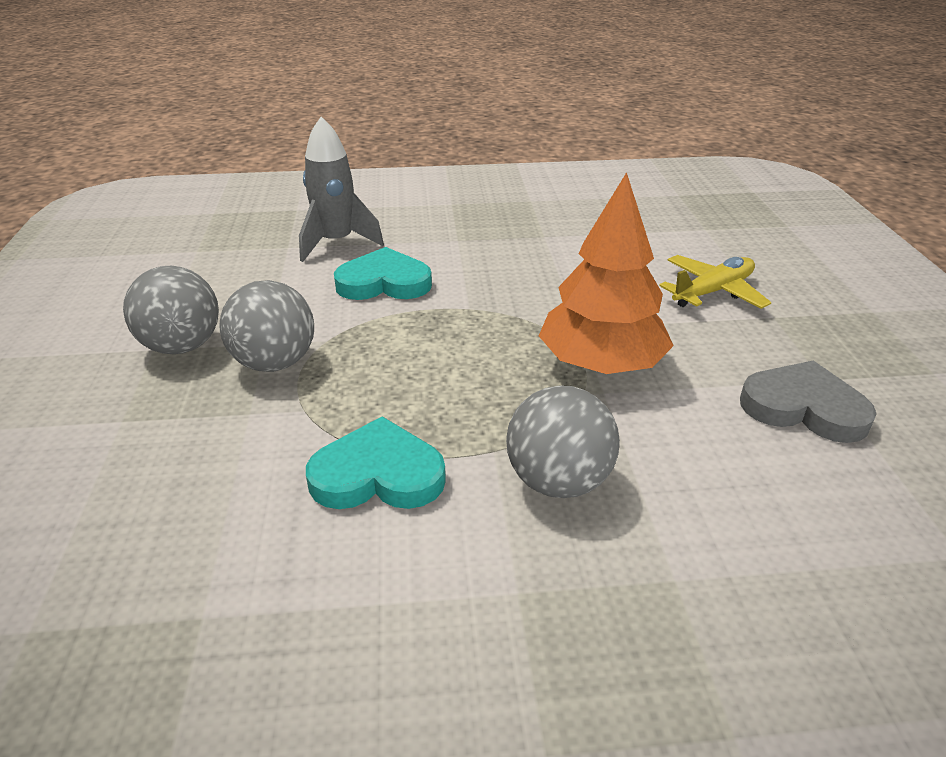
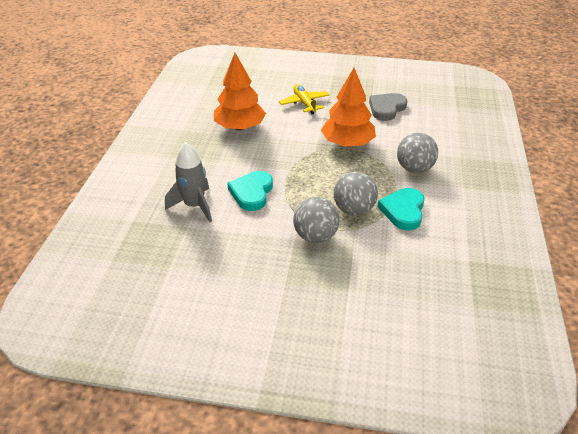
camera: 75 degrees left, 5 degrees up
(182, 346) = (287, 270): grey ball -> grey ball (353, 210)
(572, 242) = (240, 127): none -> orange tree

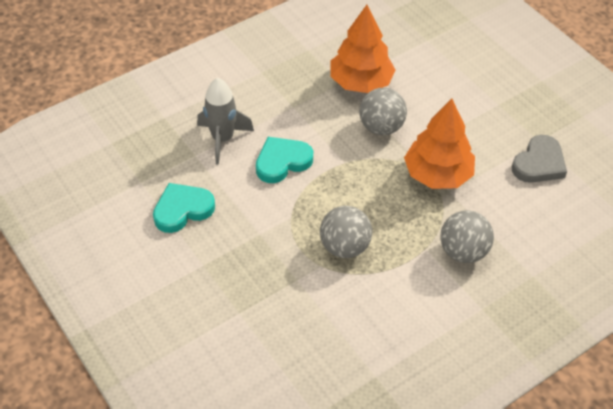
camera: 45 degrees right, 10 degrees up
(304, 103) = (460, 97): yellow plane -> none
(315, 236) = (279, 244): grey ball -> grey ball (381, 127)
(386, 108) = (539, 163): grey heart -> grey heart turned 135 degrees clockwise
(403, 211) = (387, 284): turquoise heart -> turquoise heart (182, 210)

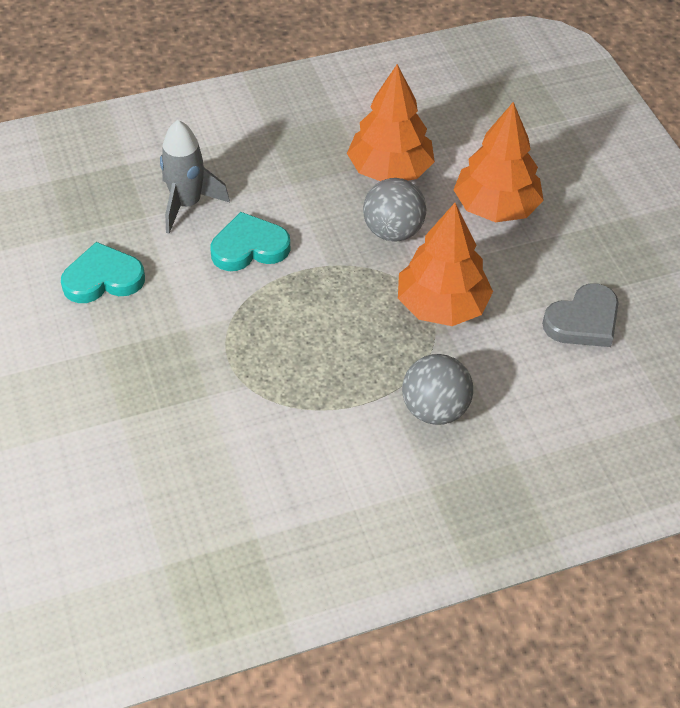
camera: 15 degrees right, 0 degrees up
(344, 247) = (284, 369): grey ball -> none
(446, 94) = (496, 207): none -> orange tree

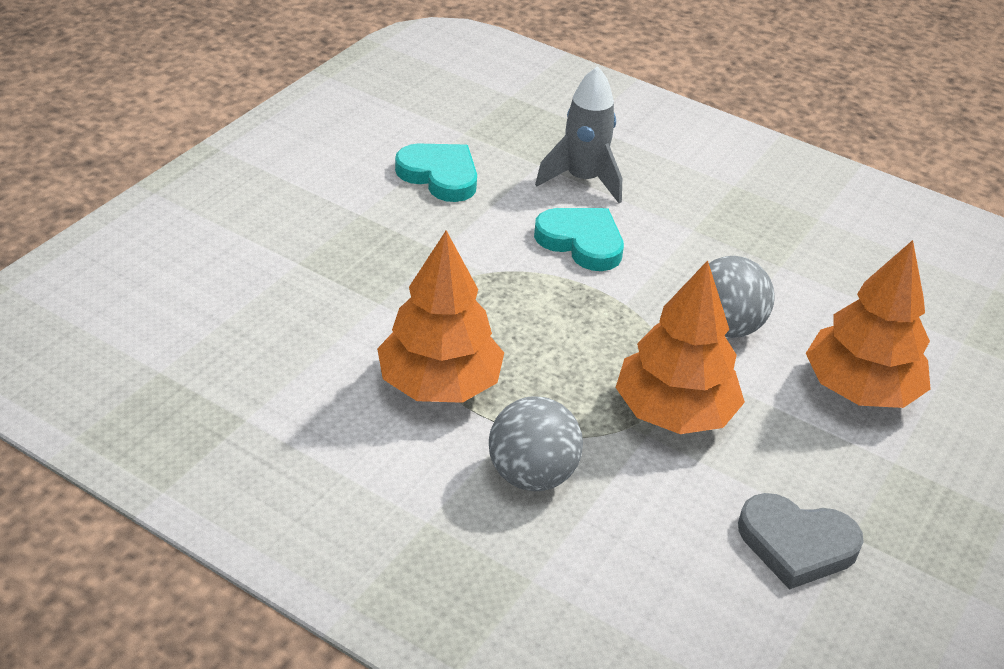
camera: 50 degrees right, 10 degrees down
(390, 170) = (800, 286): orange tree -> orange tree (439, 384)

